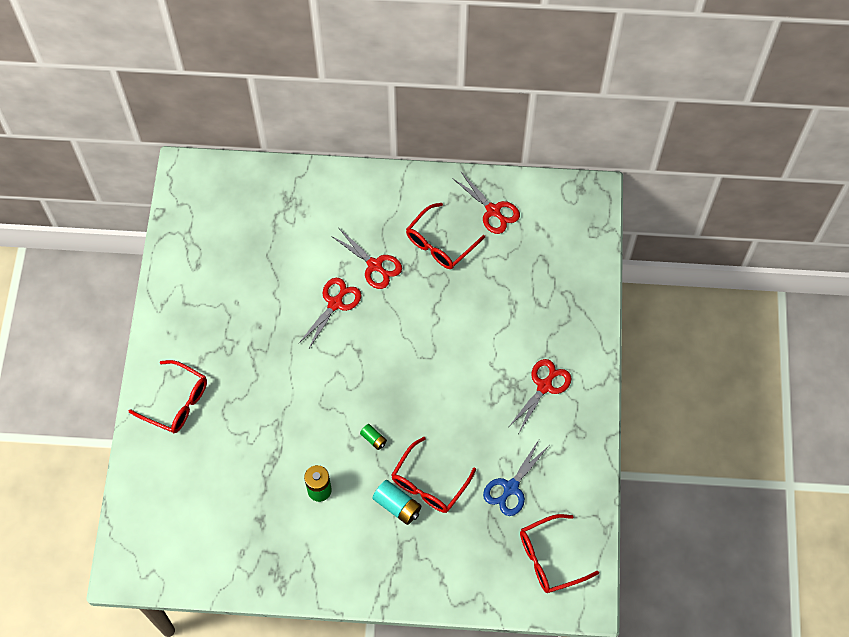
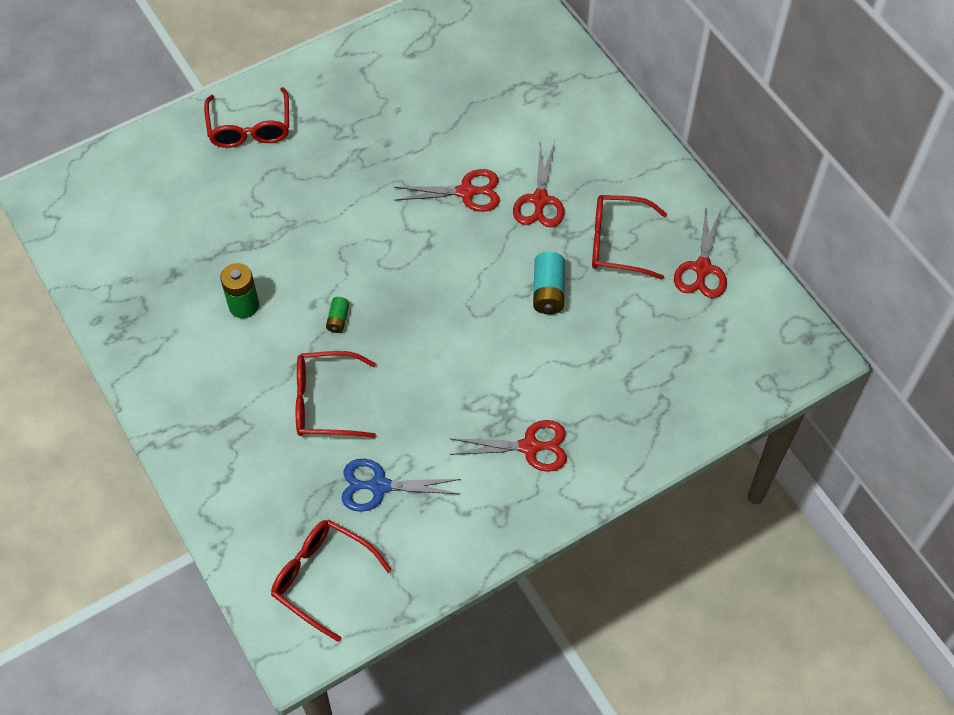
camera: 55 degrees right, 5 degrees down
(397, 506) = (277, 387): turquoise battery -> turquoise battery (548, 291)

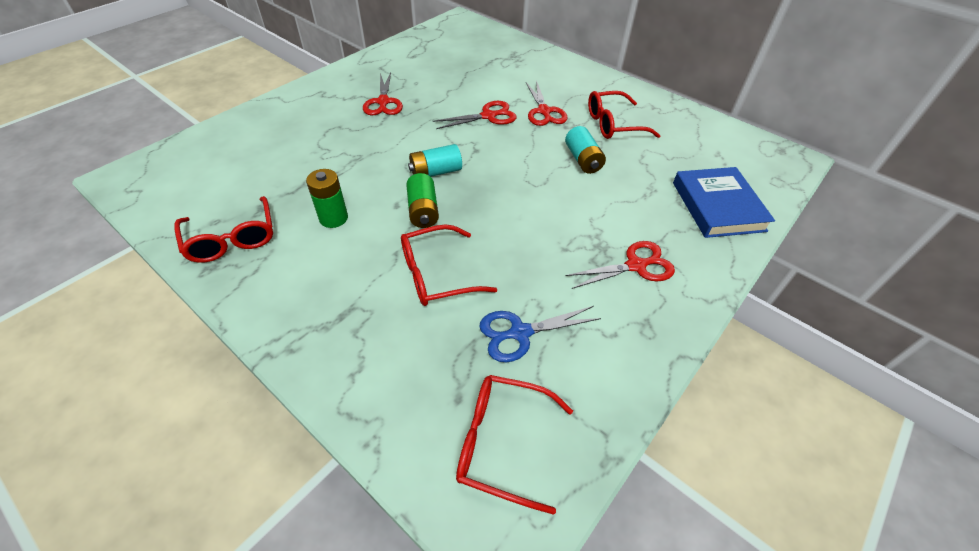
camera: 20 degrees left, 10 degrees down
(250, 128) = (304, 108): red glasses -> red glasses (232, 239)
(338, 319) = (423, 211): green battery -> green battery, size x1.74
(370, 268) = (435, 172): none -> turquoise battery
(668, 398) = (717, 206): none -> blue book
(702, 268) = (680, 127): red scissors -> red scissors (383, 102)

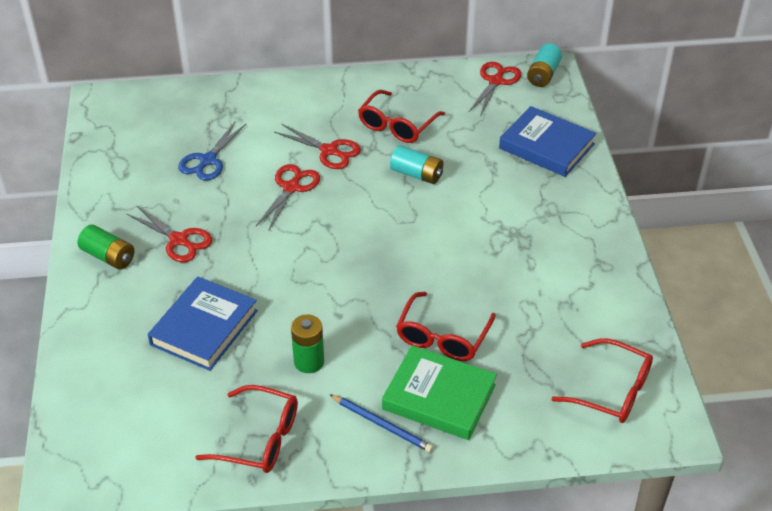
camera: 45 degrees left, 5 degrees down
(304, 297) = (382, 425): none -> blue pencil
(317, 154) = (204, 327): none -> blue book
(367, 314) = (439, 397): none -> green book
(423, 211) = (364, 303): green battery -> green battery (108, 257)
(435, 172) = (326, 267): turquoise battery -> turquoise battery (543, 75)
(502, 443) = (612, 391): red glasses -> red glasses turned 120 degrees counterclockwise
(520, 333) = (542, 328): blue scissors -> blue scissors (208, 160)
(636, 266) = (550, 229): red scissors -> red scissors (496, 81)

